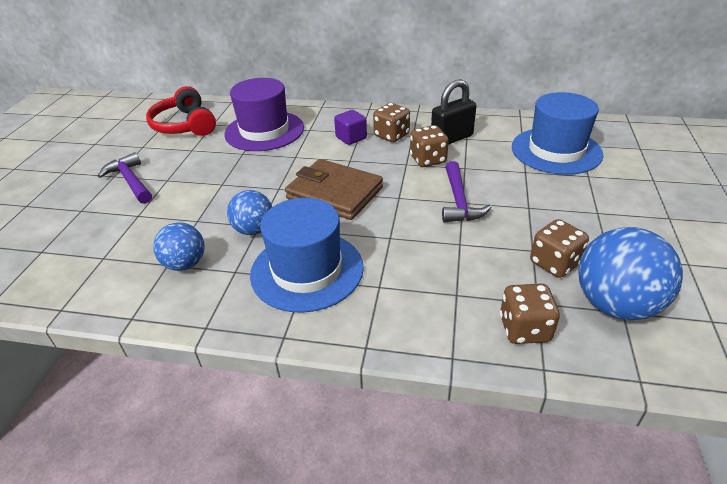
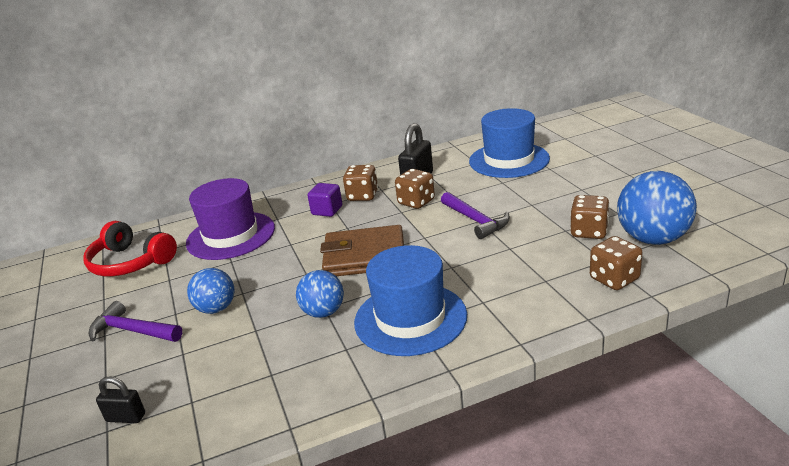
camera: 30 degrees left, 10 degrees down
(59, 248) = (126, 417): none -> black padlock
(185, 264) = (289, 365): blue ball -> blue ball (216, 309)

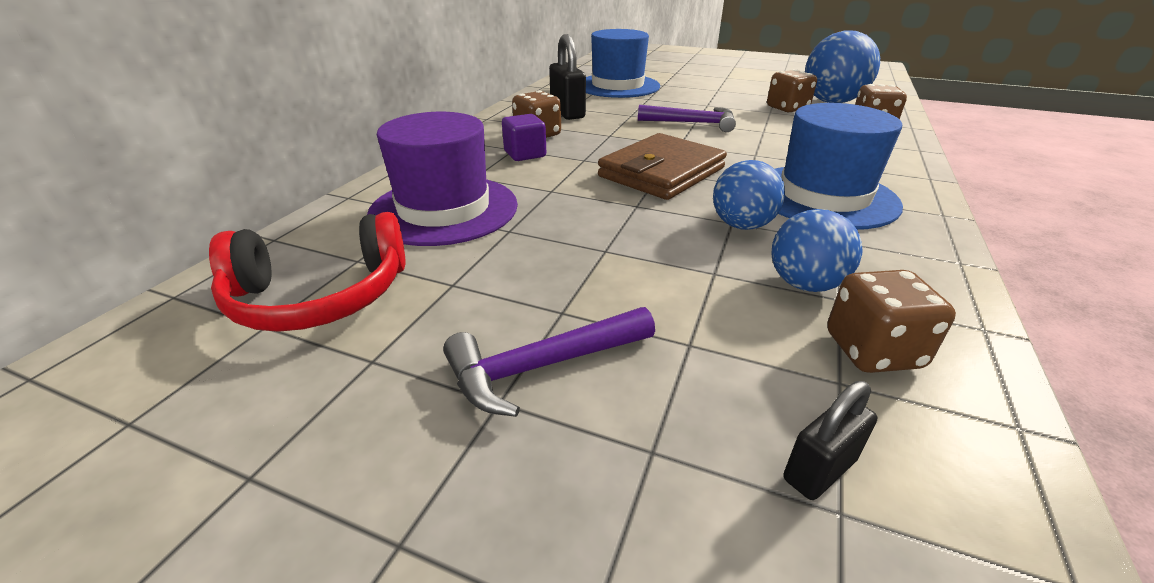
camera: 50 degrees left, 5 degrees up
(216, 309) = (611, 278): blue ball -> blue ball (804, 284)
(416, 202) = (607, 125): brown dice -> brown dice (872, 351)

